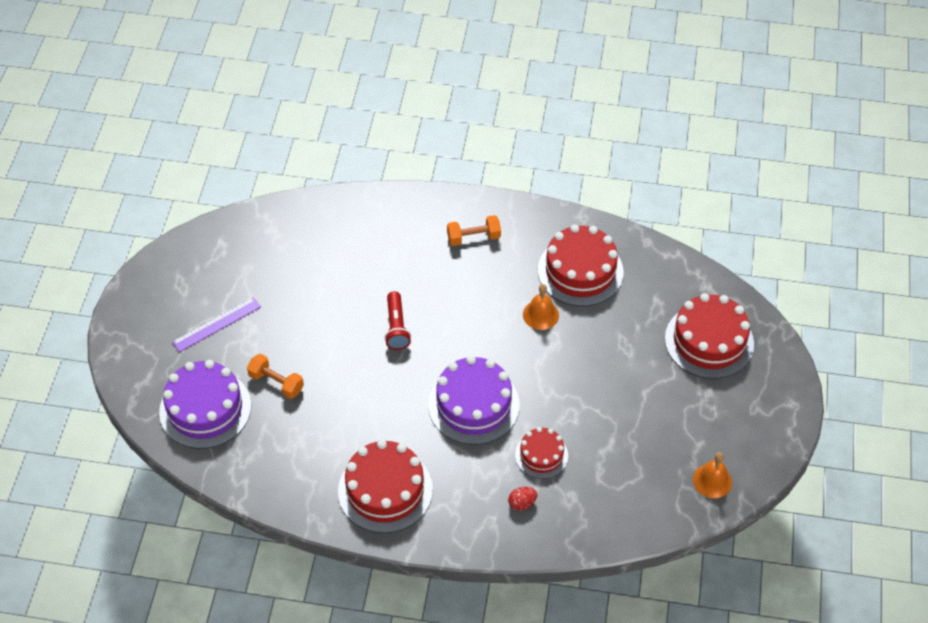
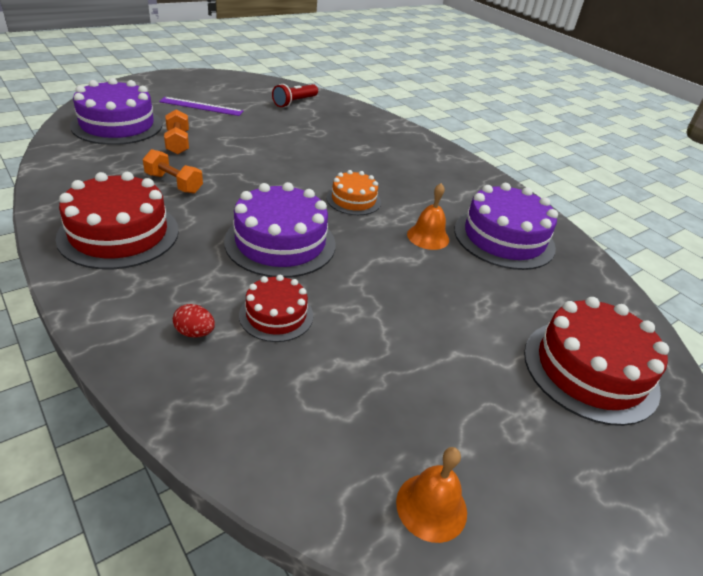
camera: 40 degrees right, 15 degrees down
(396, 327) = (303, 172): red flashlight -> red flashlight (294, 102)
(461, 323) = (353, 200): none -> orange cake
(473, 237) = (437, 173): orange dumbbell -> orange dumbbell (174, 183)
(580, 271) = (504, 238): red cake -> purple cake

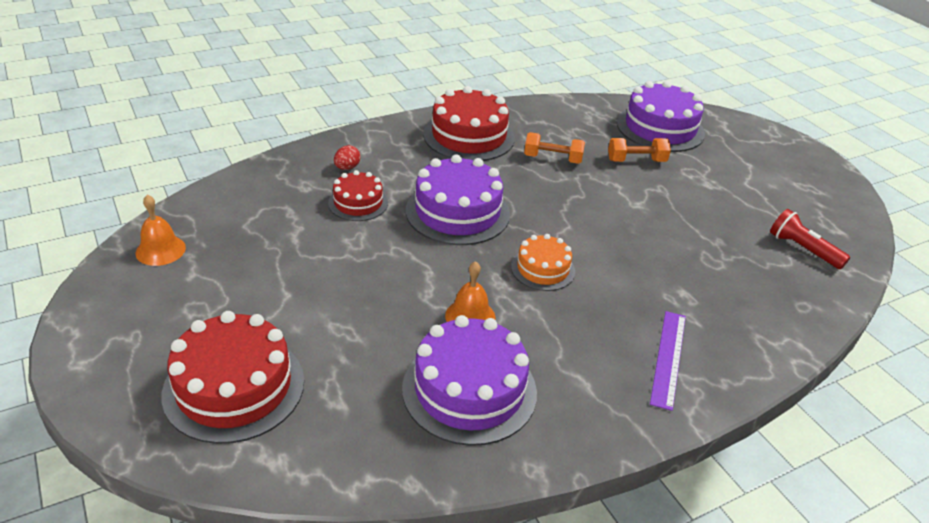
camera: 100 degrees right, 0 degrees up
(174, 183) = (552, 159): orange dumbbell -> orange dumbbell turned 60 degrees clockwise
(201, 106) = (737, 175): purple ruler -> purple ruler (668, 358)

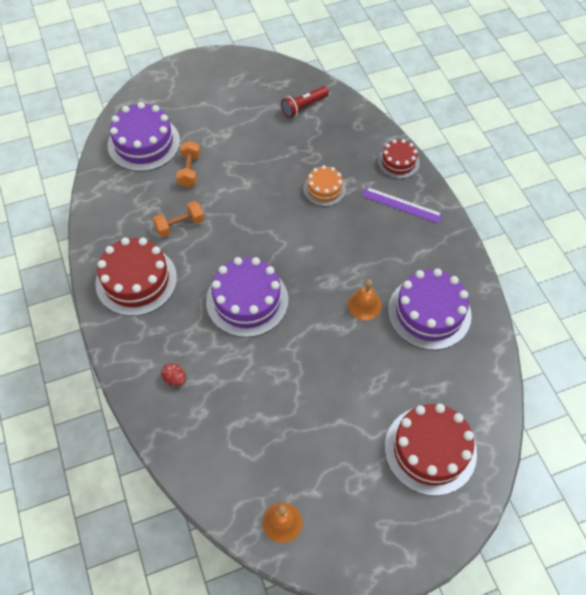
camera: 80 degrees left, 20 degrees up
(358, 203) = (228, 371): red cake -> red cake (398, 162)
(542, 269) = (317, 255): orange cake -> orange cake (324, 189)
(552, 159) = (180, 225): orange dumbbell -> orange dumbbell turned 45 degrees clockwise

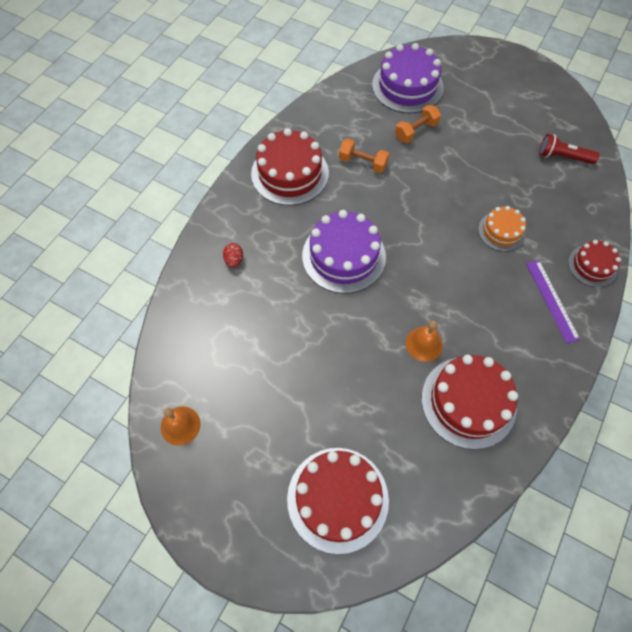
camera: 50 degrees right, 5 degrees up
(429, 312) = (468, 402): purple cake -> red cake

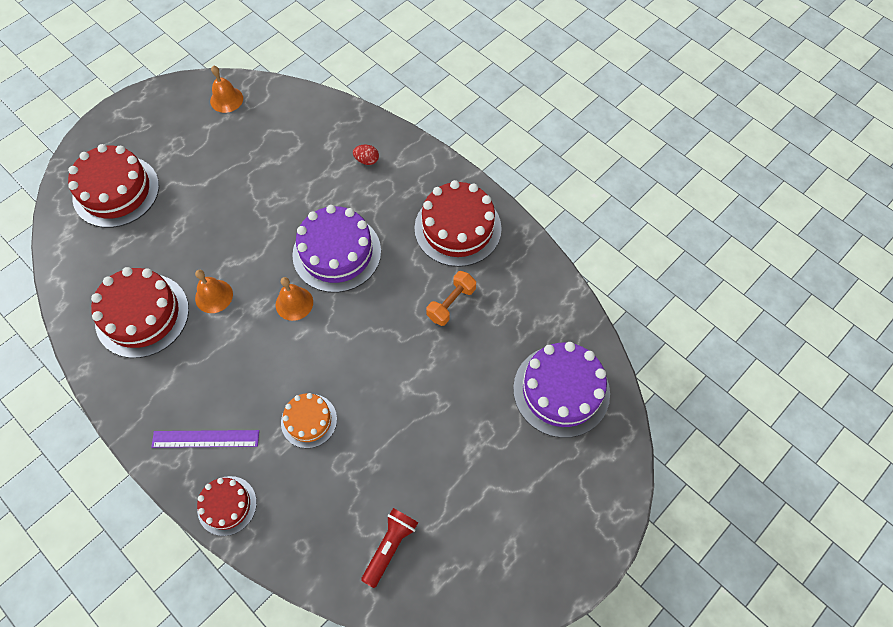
camera: 105 degrees right, 0 degrees up
(405, 274) = (294, 303): none -> orange bell
(416, 131) = (483, 376): orange dumbbell -> none

